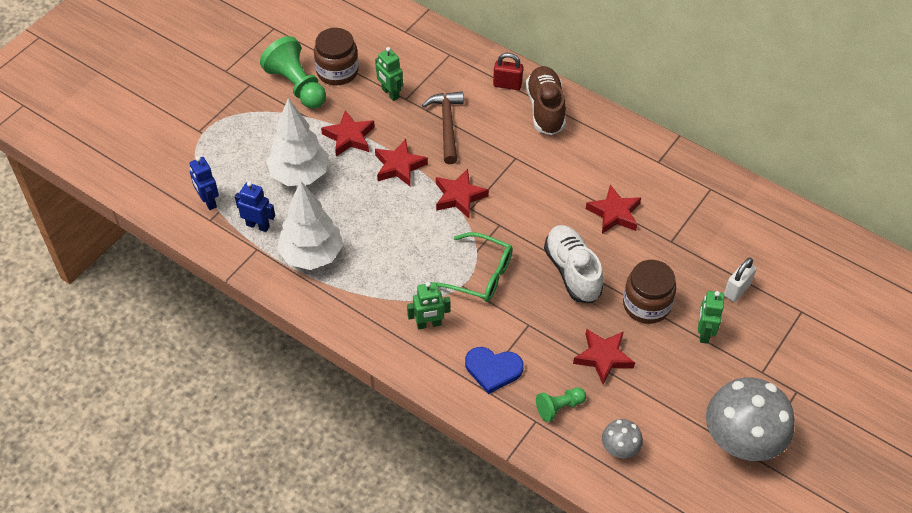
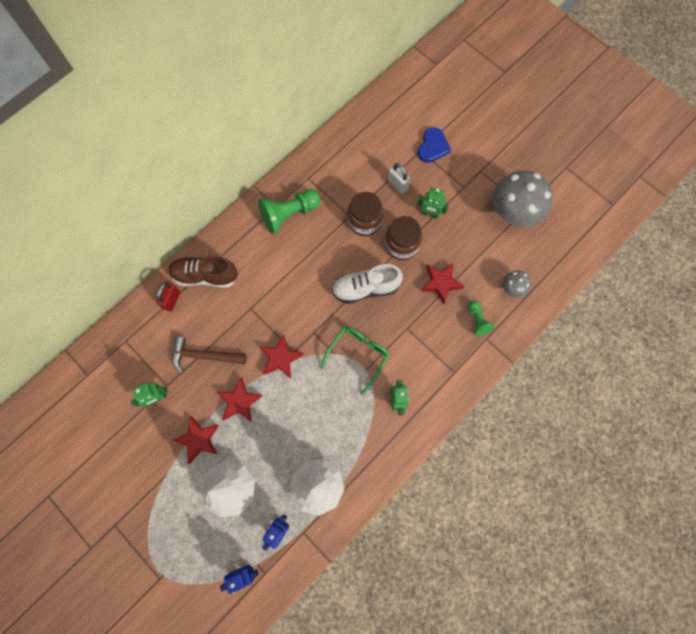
camera: 80 degrees left, 20 degrees up
(297, 86) = (127, 480): green pawn -> green pawn (289, 214)
(337, 71) = (119, 441): brown jar -> brown jar (364, 221)
(493, 369) = (442, 360): blue heart -> blue heart (433, 147)
(614, 213) = (318, 248): red star -> none

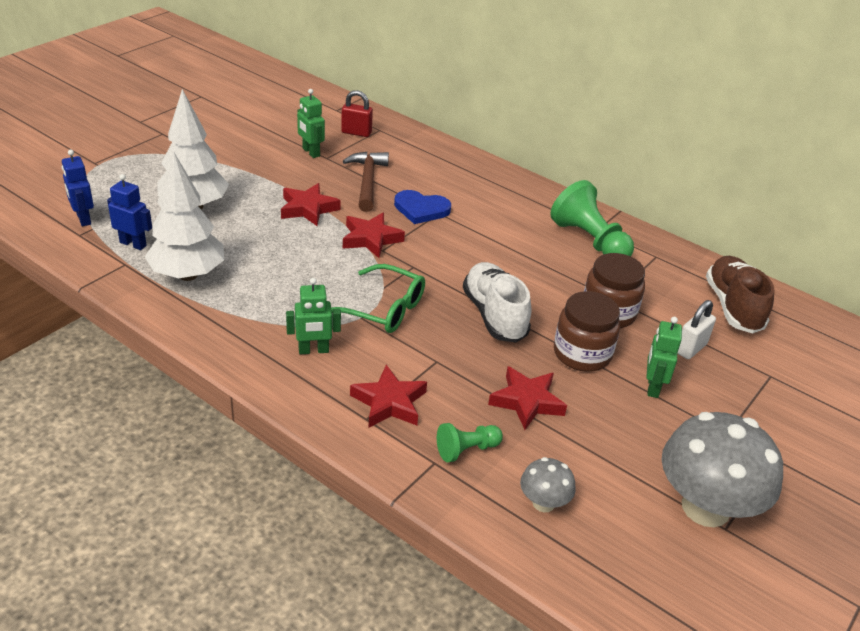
camera: 80 degrees right, 35 degrees down
(172, 300) = (437, 156): red padlock -> red padlock (356, 133)
(198, 439) = (258, 181): red star -> red star (389, 402)
(205, 276) = (476, 178): brown shoe -> brown shoe (733, 307)
(433, 147) = (786, 391): blue heart -> blue heart (421, 209)

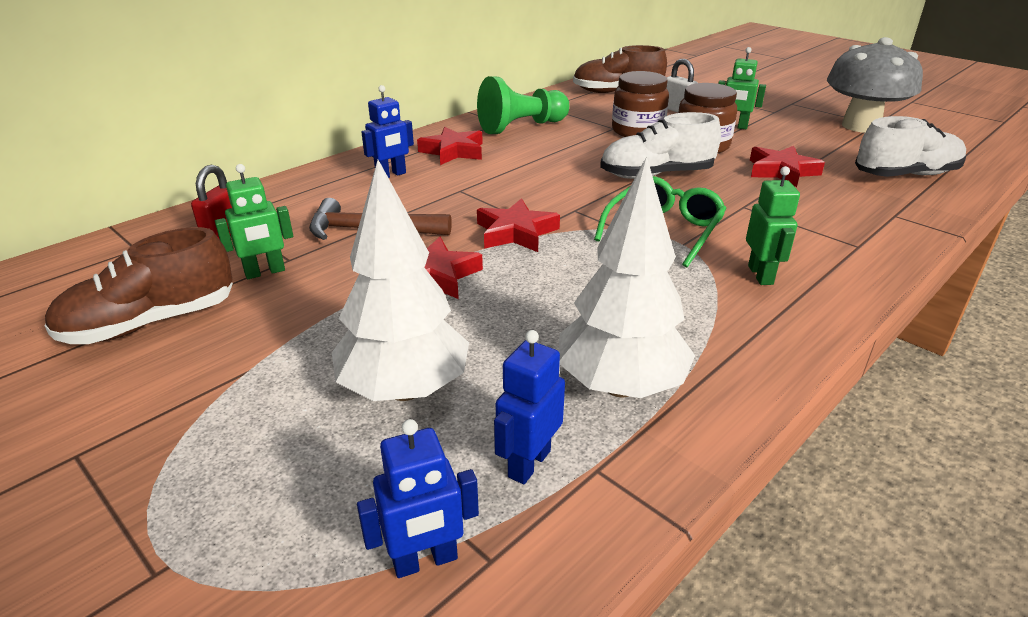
camera: 80 degrees left, 5 degrees down
(259, 129) = (151, 323): none -> brown shoe
(389, 402) = (825, 233): red star -> red star (453, 151)
(421, 209) = (450, 199): blue heart -> none
(459, 181) = (391, 175): none -> blue robot
(466, 450) = (866, 200): green pawn -> none
(543, 503) = (905, 175): grey mushroom -> white shoe

